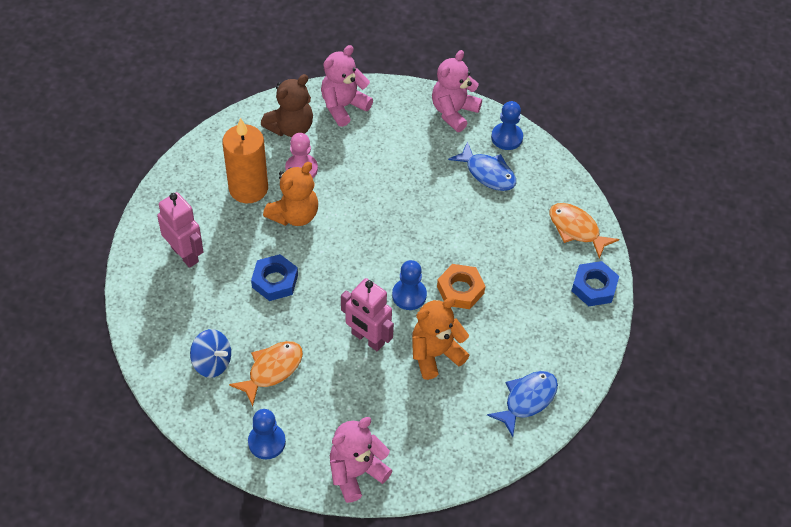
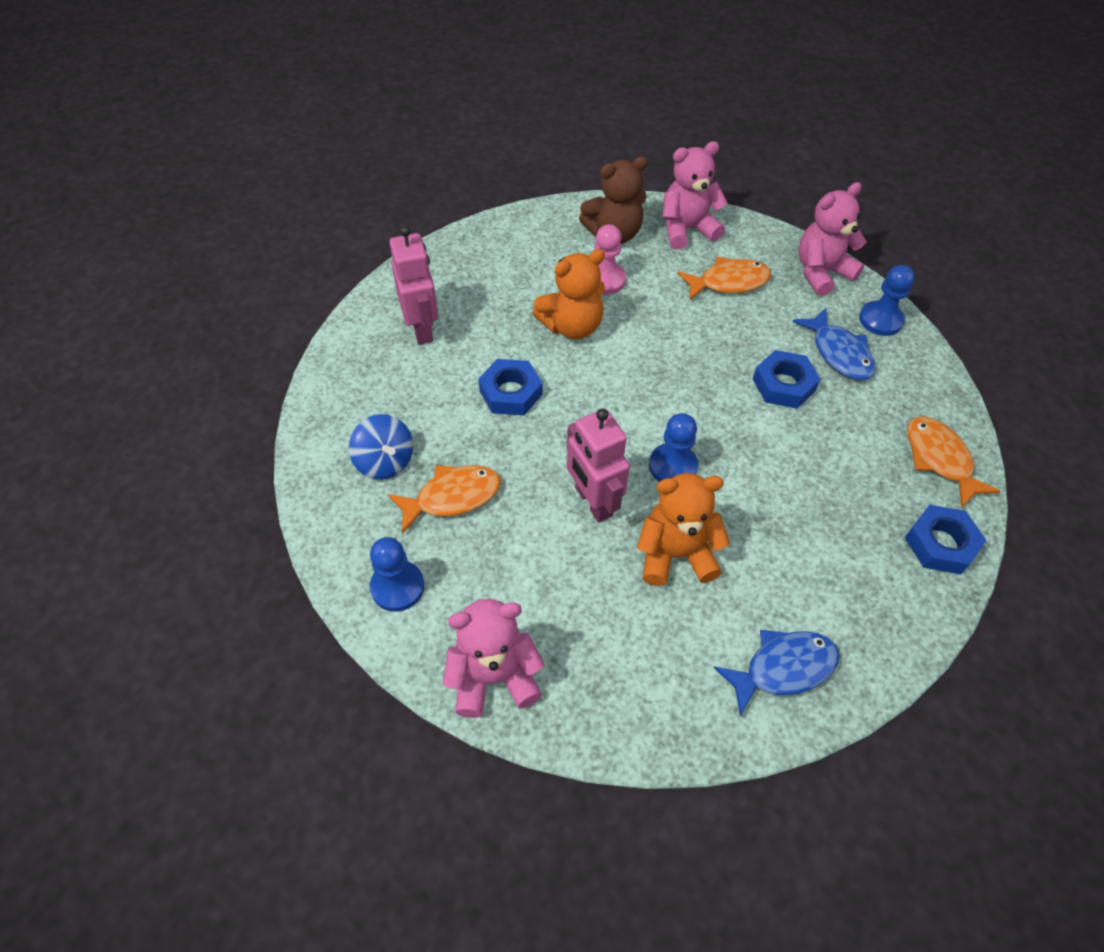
camera: 25 degrees right, 0 degrees up
(248, 188) = (532, 282): orange candle -> none
(391, 141) = (728, 282): none -> orange fish
(459, 210) = (783, 385): none -> blue nut
(460, 290) = (745, 483): orange nut -> none

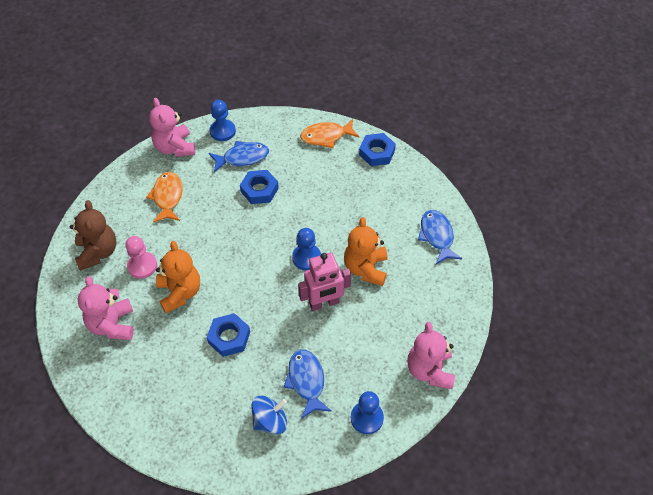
camera: 80 degrees left, 0 degrees up
(422, 329) = (154, 389): pink robot -> none
(452, 497) = (306, 381): orange fish -> blue fish
(686, 229) = (109, 209): pink teddy bear -> pink teddy bear (112, 325)

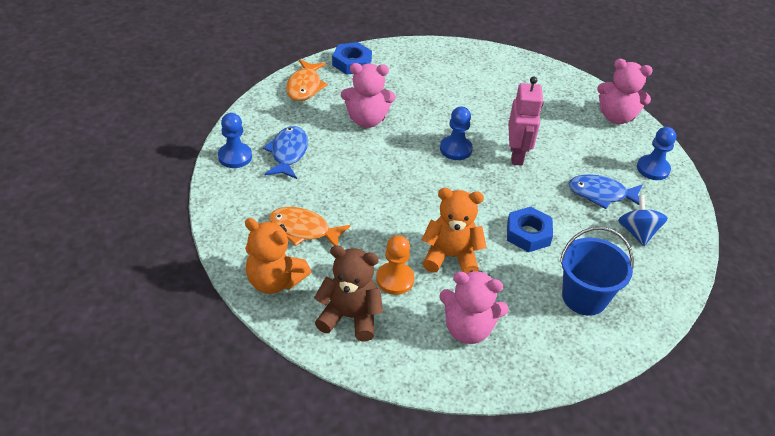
camera: 70 degrees left, 10 degrees down
(142, 266) = (395, 279): pink pawn -> orange pawn
(174, 395) = (584, 297): none -> blue bucket
(175, 148) = (229, 203): pink teddy bear -> pink teddy bear (367, 120)
(259, 190) = (344, 154): blue nut -> none
(366, 268) = (489, 116): orange teddy bear -> orange teddy bear (274, 281)
(437, 236) = (475, 63): blue fish -> none

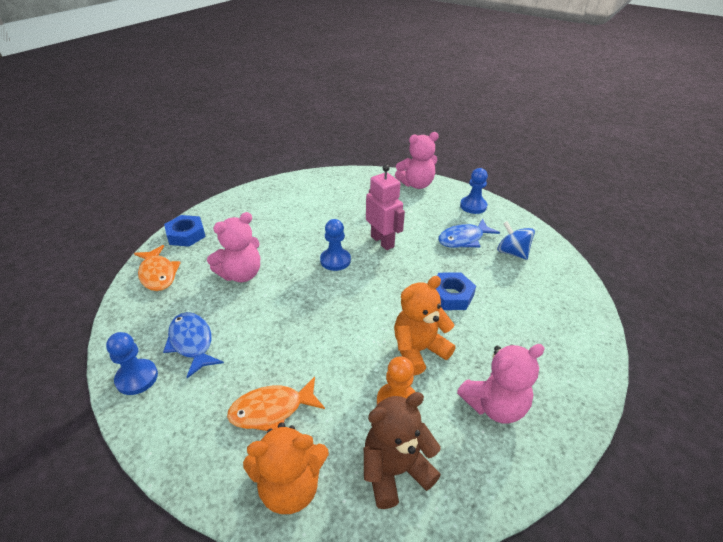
camera: 35 degrees left, 5 degrees down
(584, 297) = (536, 320): blue bucket -> none

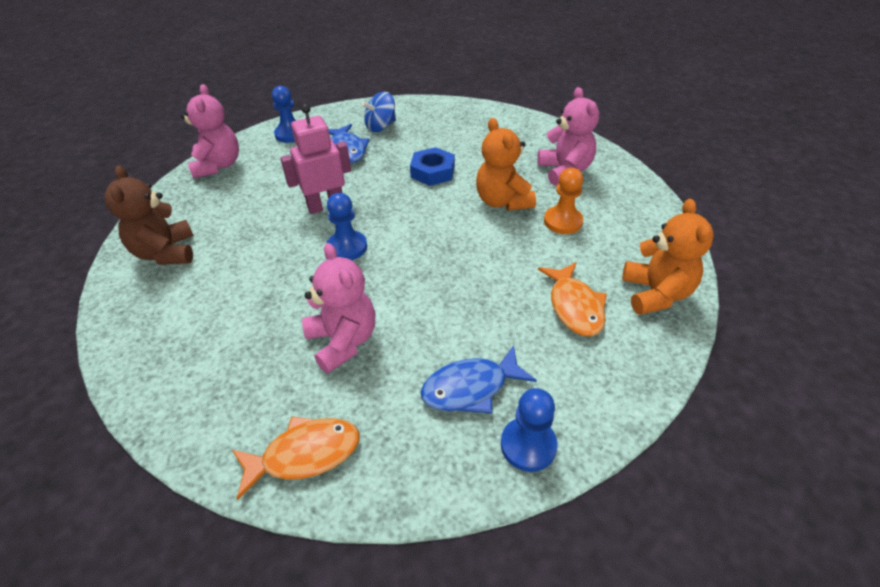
camera: 80 degrees left, 5 degrees up
(186, 235) = (204, 425): blue nut -> none
(395, 470) = (630, 230): brown teddy bear -> brown teddy bear (166, 253)

